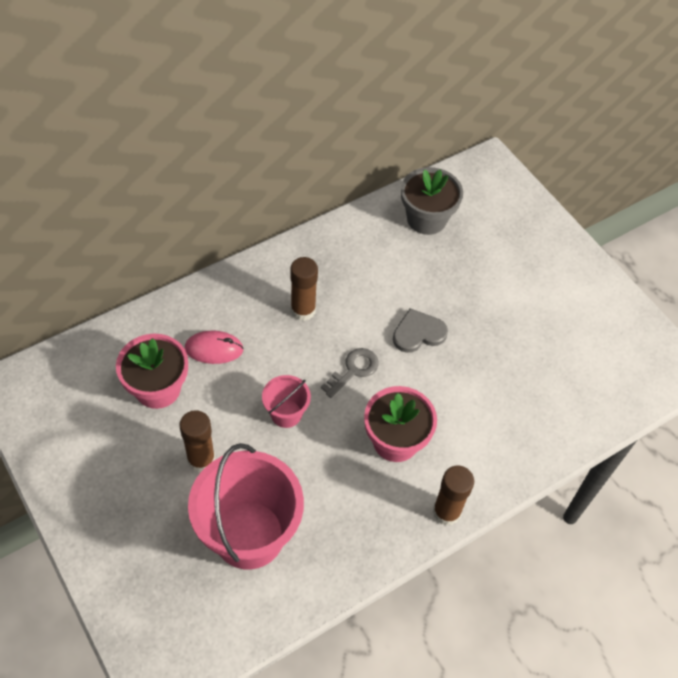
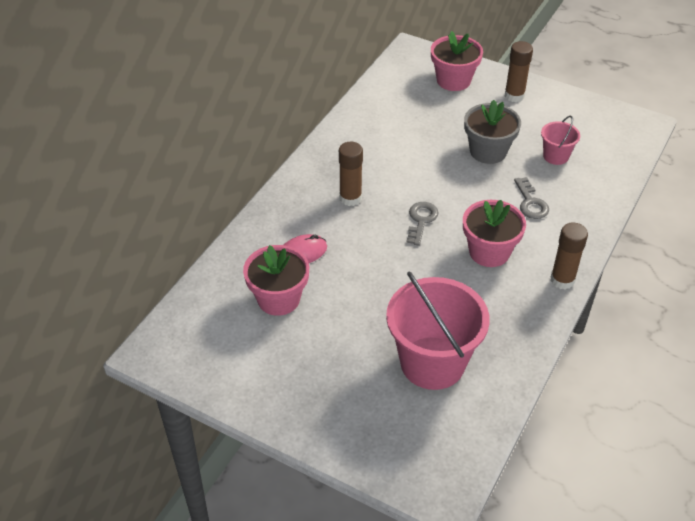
camera: 25 degrees left, 10 degrees down
(201, 459) = (354, 331): brown glue stick -> brown glue stick (514, 96)
(286, 413) = (394, 271): pink bucket -> pink bucket (555, 156)
(418, 333) = (448, 177): grey heart -> none
(426, 219) = (394, 102): grey flower pot -> grey flower pot (488, 151)
(481, 405) = (530, 203): none -> grey key
(508, 220) = (453, 80): none -> pink flower pot

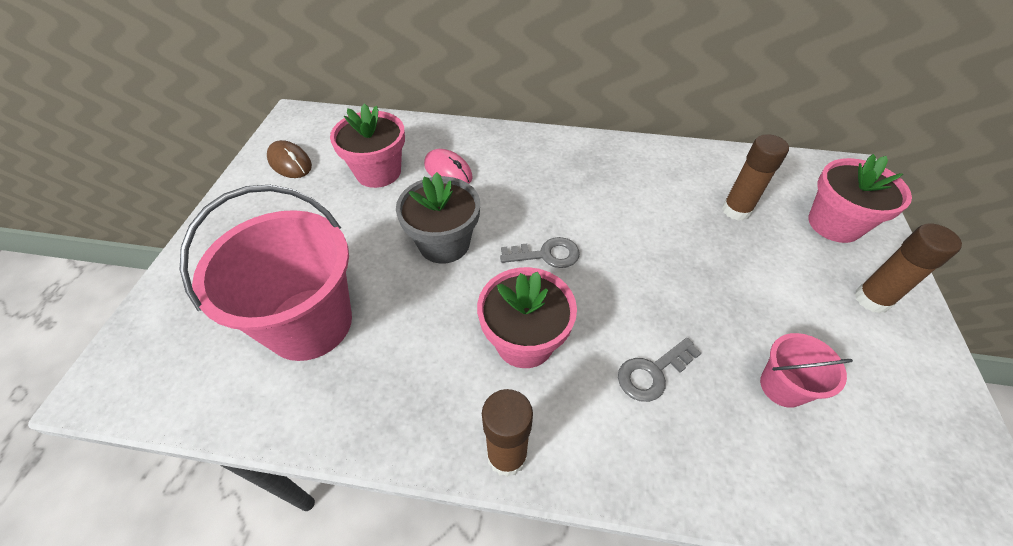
camera: 70 degrees right, 5 degrees up
(229, 362) = (290, 163): none -> brown mouse
(350, 198) = (549, 185): brown glue stick -> brown glue stick (736, 210)
(488, 151) = (724, 294): grey flower pot -> grey flower pot (444, 243)

